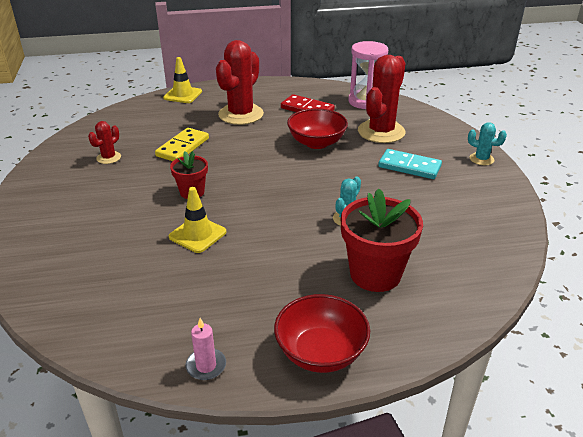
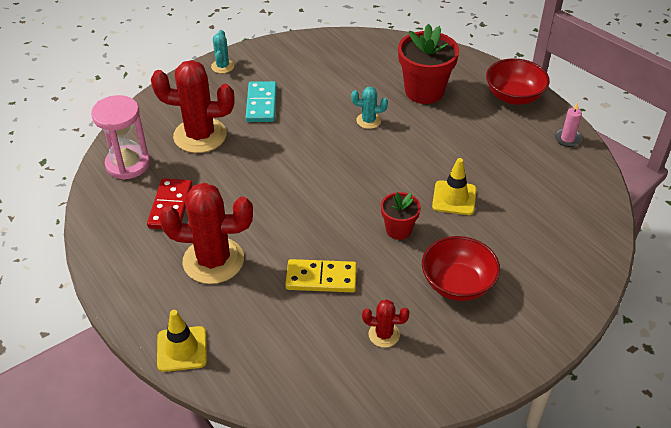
camera: 115 degrees left, 10 degrees up
(316, 143) = (249, 174): red bowl -> red bowl (457, 284)

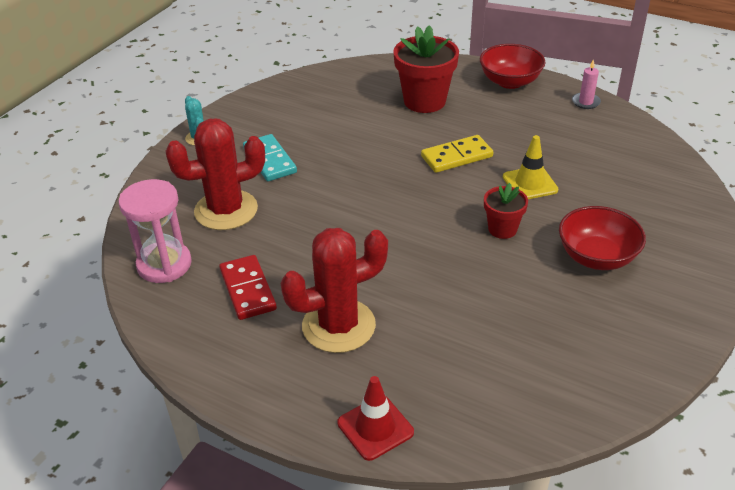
camera: 25 degrees left, 5 degrees down
(182, 349) = (375, 427): yellow traffic cone -> red traffic cone
(321, 278) = (465, 300): yellow domino -> yellow domino (457, 157)
(368, 121) = (392, 142): turquoise cactus -> none
(384, 335) = (568, 329): red cactus -> none

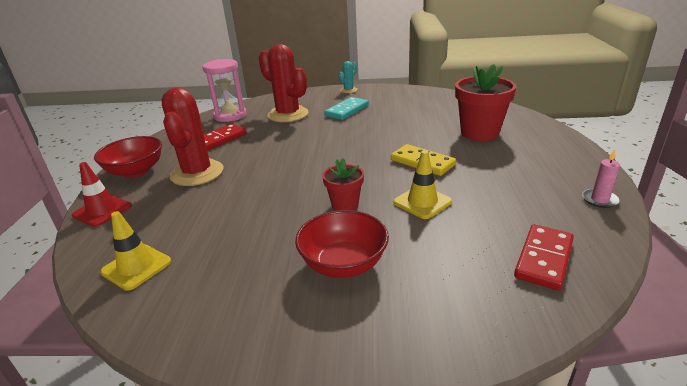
camera: 65 degrees right, 10 degrees down
(338, 326) = (197, 173): red cactus -> red cactus turned 45 degrees clockwise
(510, 82) = (566, 156): red bowl -> red bowl (136, 171)
(525, 398) = (136, 267): none -> yellow traffic cone
(642, 160) = (544, 259): none -> red domino

